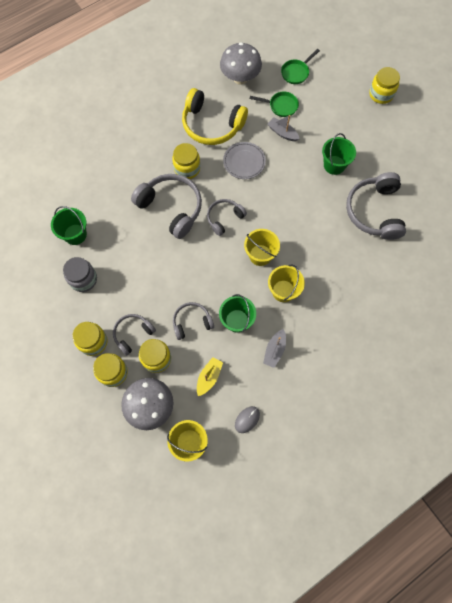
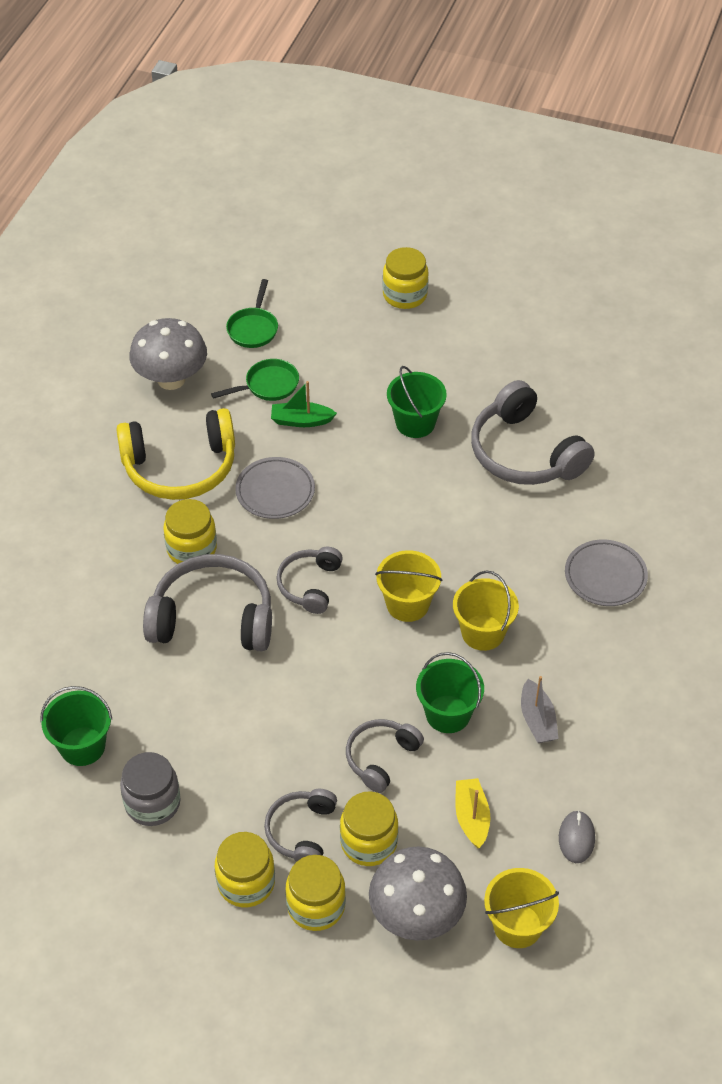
camera: 35 degrees left, 20 degrees down
(282, 133) = (301, 420): grey boat -> green boat
(363, 299) = (605, 576): none -> grey plate

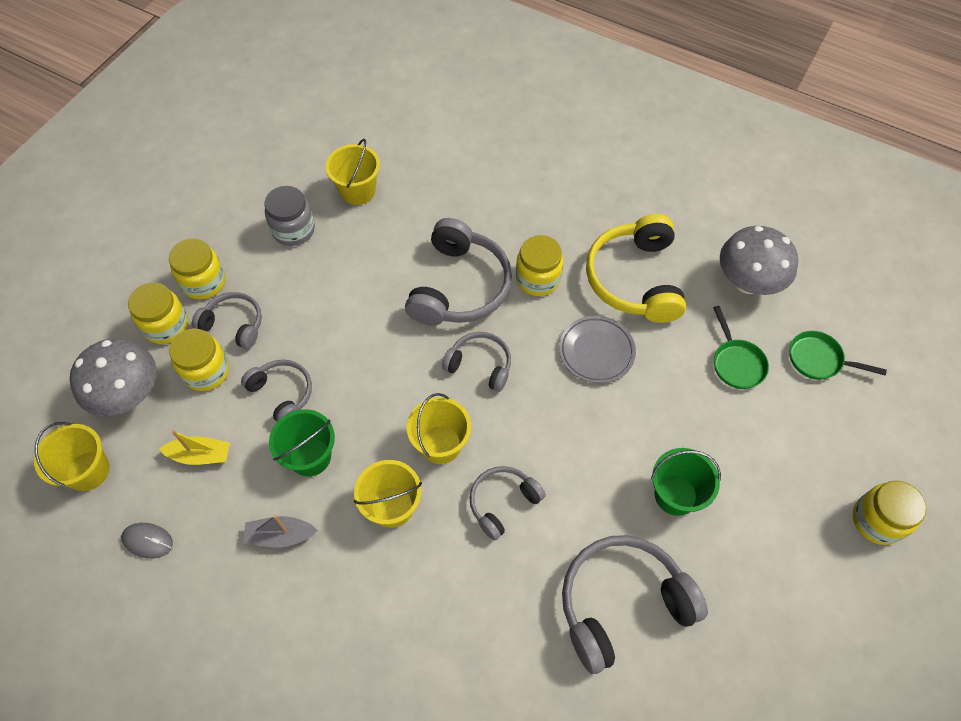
camera: 100 degrees right, 10 degrees up
(82, 746) = (357, 191): green bucket -> yellow bucket
(301, 420) = (686, 386): green boat -> none
(456, 546) = (503, 503): none -> grey headphones
(605, 576) = (435, 651): grey plate -> none

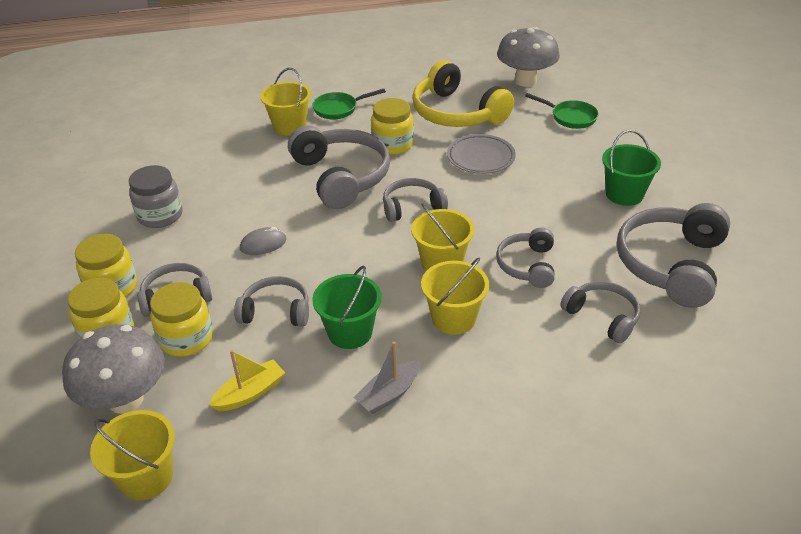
camera: 40 degrees left, 20 degrees down
(148, 541) = (272, 482): grey mouse -> grey mouse (263, 244)
(357, 191) = (190, 168): yellow bucket -> yellow bucket (289, 126)
(502, 604) = (602, 317): none -> grey headphones
(819, 360) = (611, 92): green pan -> green pan (339, 109)
(877, 520) = (739, 139): yellow jar -> none

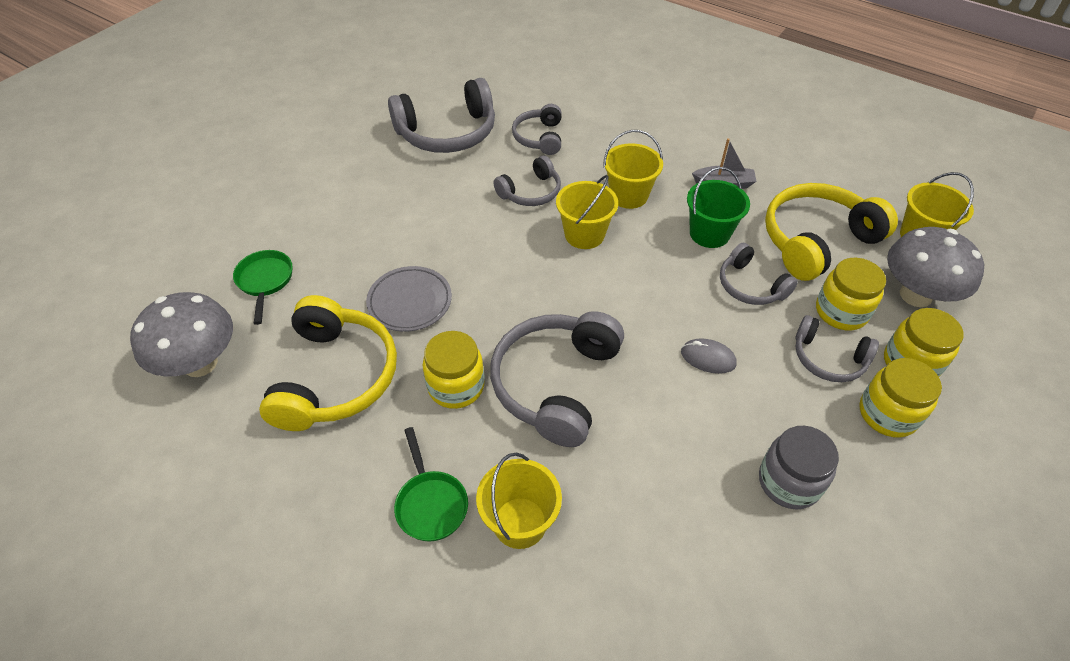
camera: 135 degrees left, 10 degrees up
(250, 393) = (816, 241): yellow boat -> yellow headphones
(339, 109) = (430, 503): green pan -> green pan turned 45 degrees clockwise
(412, 207) = (539, 297): grey headphones -> none
(624, 194) = (378, 188): green bucket -> none

